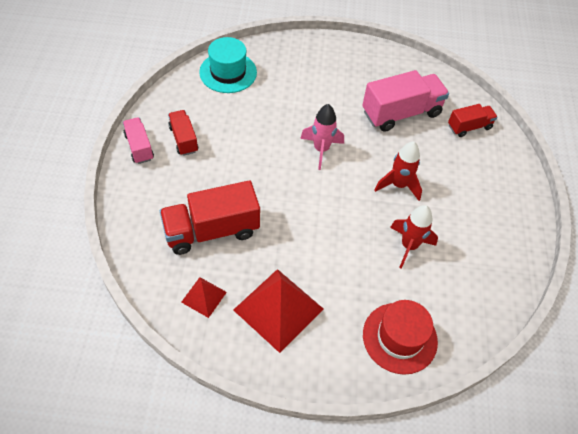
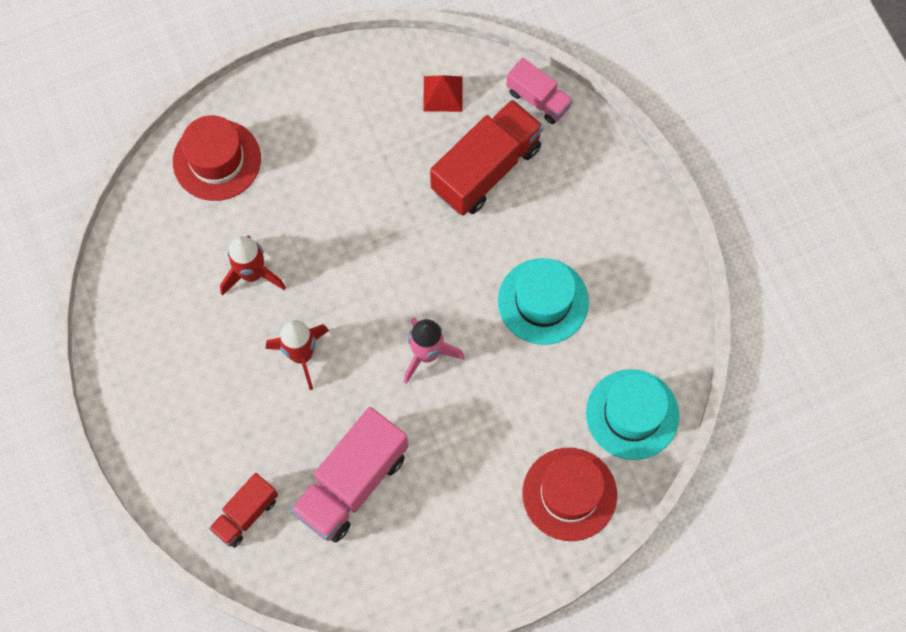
camera: 155 degrees right, 15 degrees up
(139, 147) = (650, 227): pink truck -> pink truck (538, 99)
(183, 139) = (607, 269): red truck -> none
(234, 142) = (543, 301): none -> turquoise hat
(278, 309) = (358, 122): red pyramid -> none
(287, 58) = (569, 494): none -> red hat

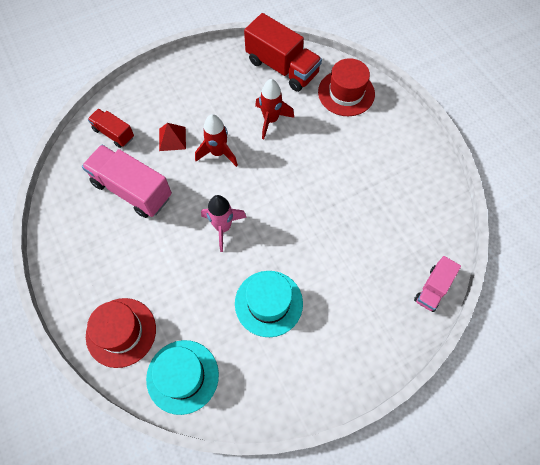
camera: 85 degrees right, 5 degrees down
(442, 93) = (422, 221): red pyramid -> red pyramid (172, 138)
(486, 169) = (368, 255): red truck -> red truck (282, 67)

